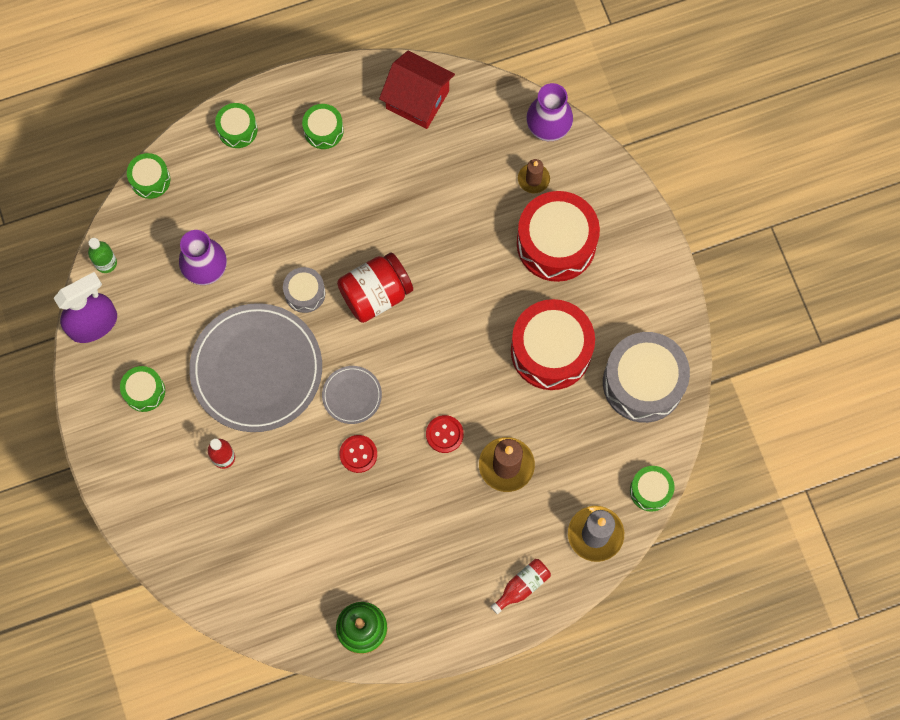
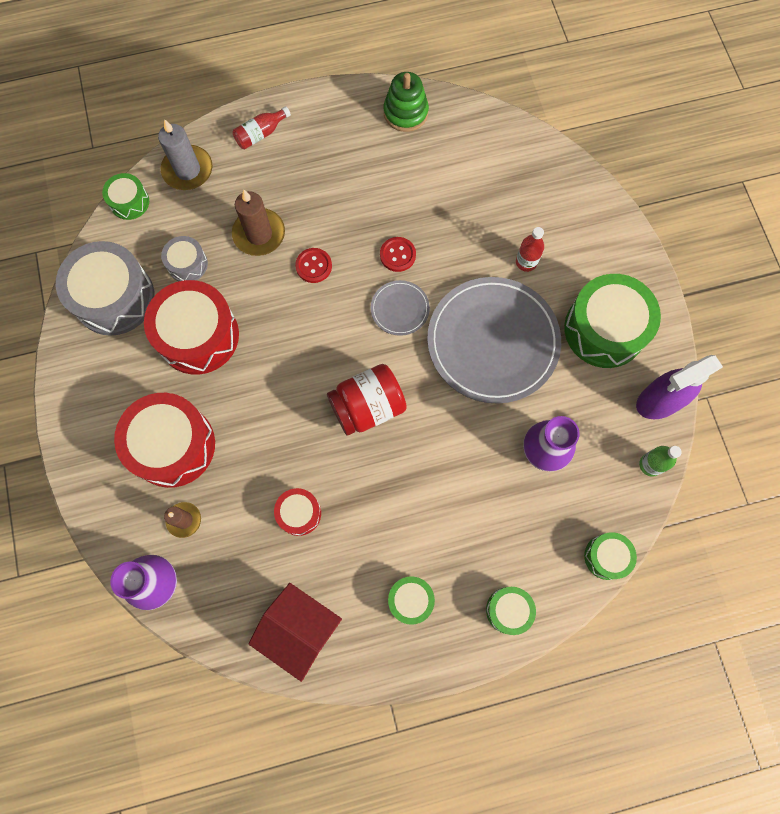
camera: 175 degrees left, 0 degrees up
(144, 391) = (604, 329): green drum -> green drum, size x1.97
(305, 293) = (441, 414): grey drum -> grey drum (187, 264)
(430, 193) = (299, 513): none -> red drum

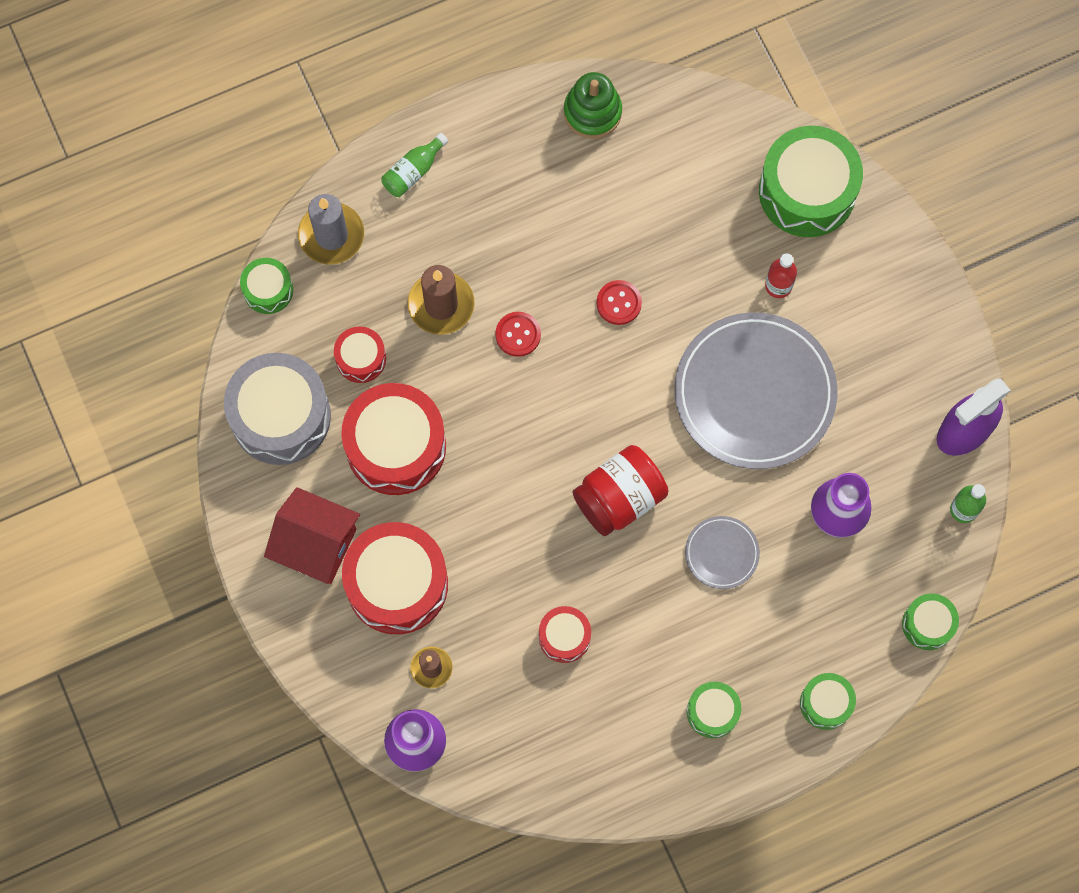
camera: 10 degrees left, 0 degrees up
(187, 264) = (361, 358): grey drum -> red drum
(261, 134) = (413, 171): red bottle -> green bottle
(300, 630) = (593, 766): red house -> red house (316, 544)
(400, 309) = (634, 371): grey plate -> grey plate (721, 553)
(604, 329) = (886, 355): green drum -> green drum (807, 191)

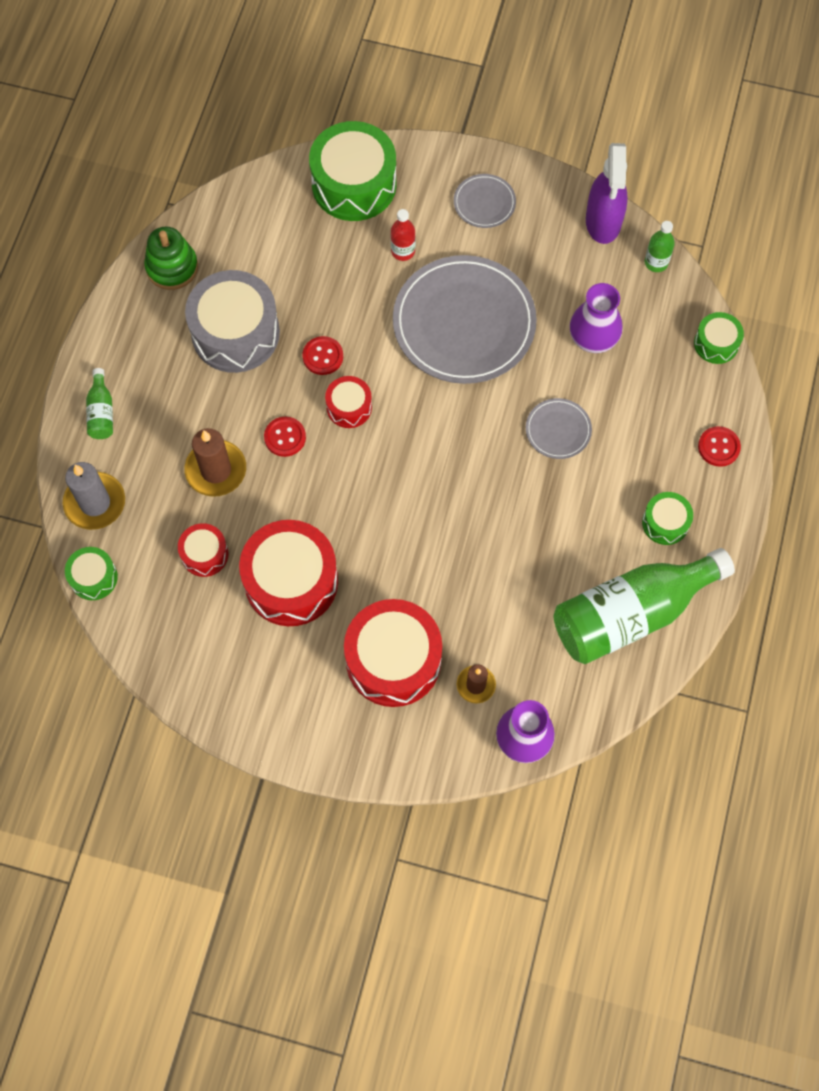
camera: 50 degrees left, 5 degrees down
(280, 416) = (196, 643): grey drum -> grey drum (235, 333)
(316, 544) = (314, 694): red house -> none
(564, 637) = (530, 577): red drum -> red drum (349, 407)
(603, 747) = (631, 614): none -> green bottle
(619, 498) = (462, 464): red jar -> none
(826, 703) = (718, 447): green drum -> red button
(889, 315) = (484, 203): none -> grey plate

